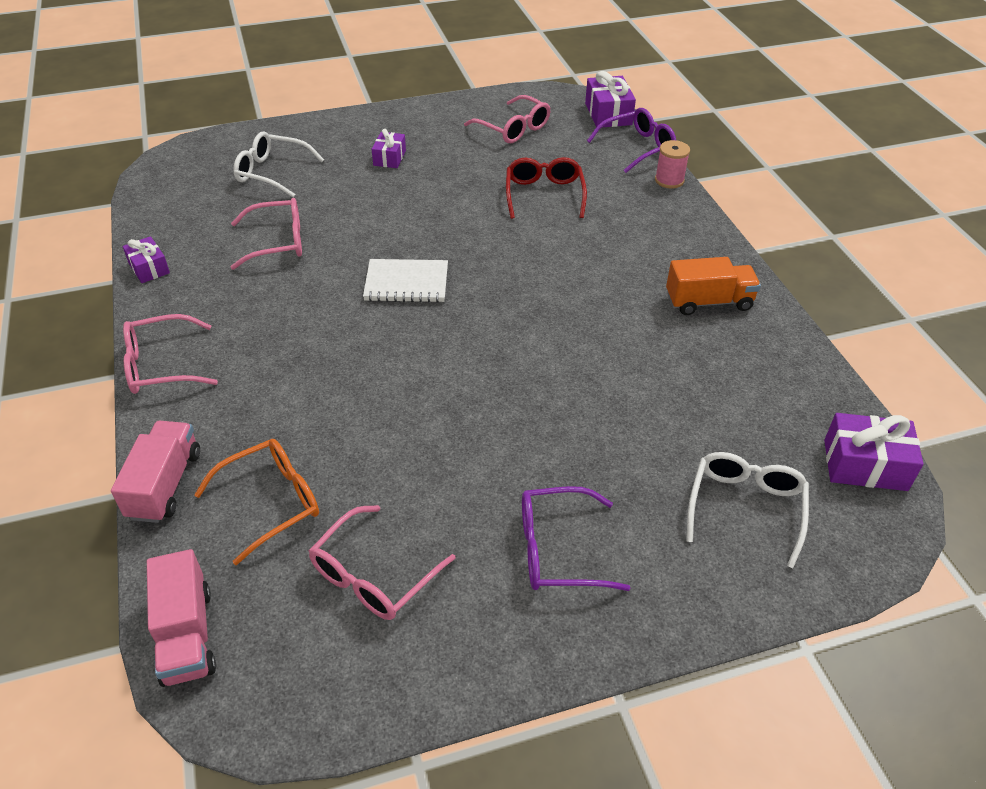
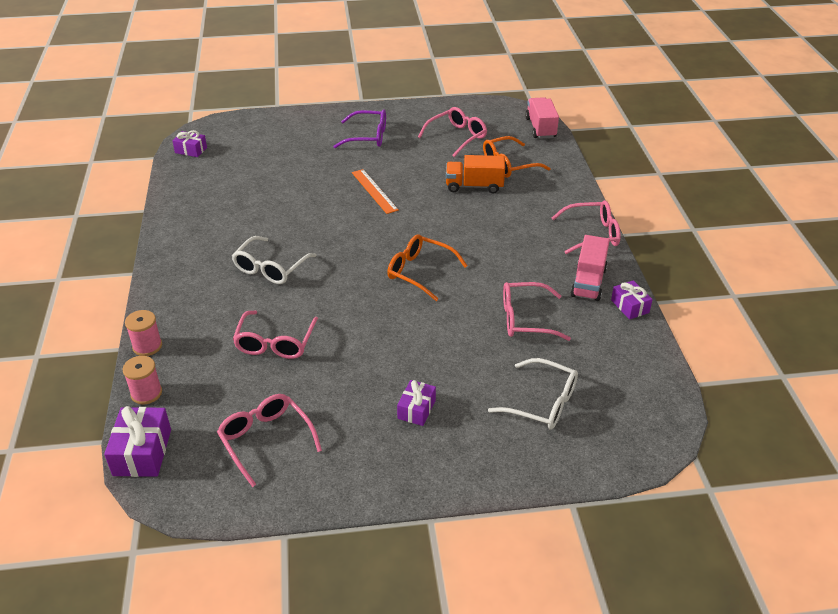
camera: 170 degrees left, 5 degrees down
(165, 485) = (568, 176): pink truck -> pink truck (588, 282)
(406, 283) = (420, 272): white notebook -> orange glasses
(502, 408) = (374, 191): none -> orange ruler
(544, 195) = (275, 343): red glasses -> pink glasses
(637, 147) = (146, 393): purple glasses -> pink spool
(708, 302) = (203, 236): orange truck -> orange truck (474, 186)
(745, 508) = (267, 141): white glasses -> white glasses (270, 268)
(865, 465) = (191, 150): purple gift -> purple gift, size x0.64

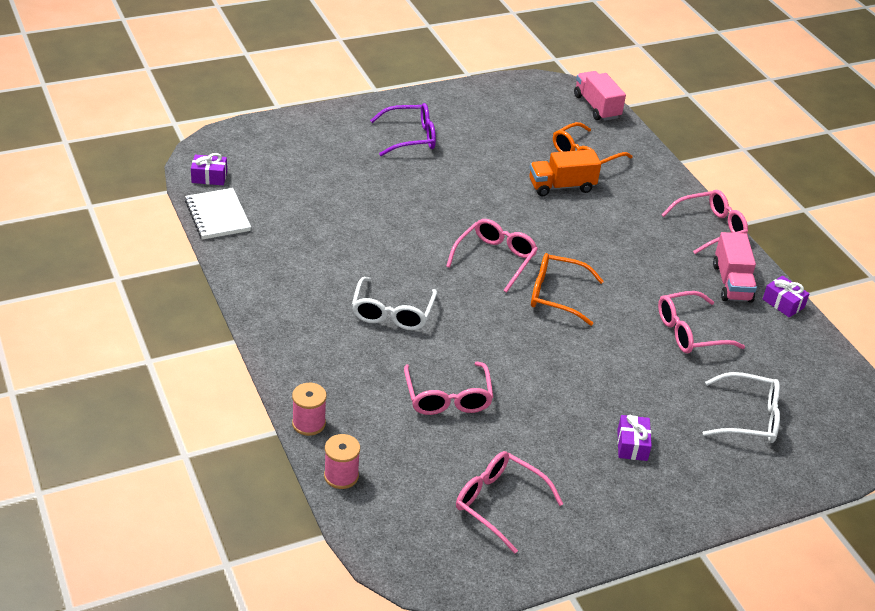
camera: 20 degrees left, 0 degrees up
(142, 452) = (377, 539): purple gift -> none
(179, 178) = (217, 216): none -> white notebook
(374, 191) = (455, 205): orange ruler -> none
(457, 137) = (511, 127): pink glasses -> pink glasses (495, 259)

